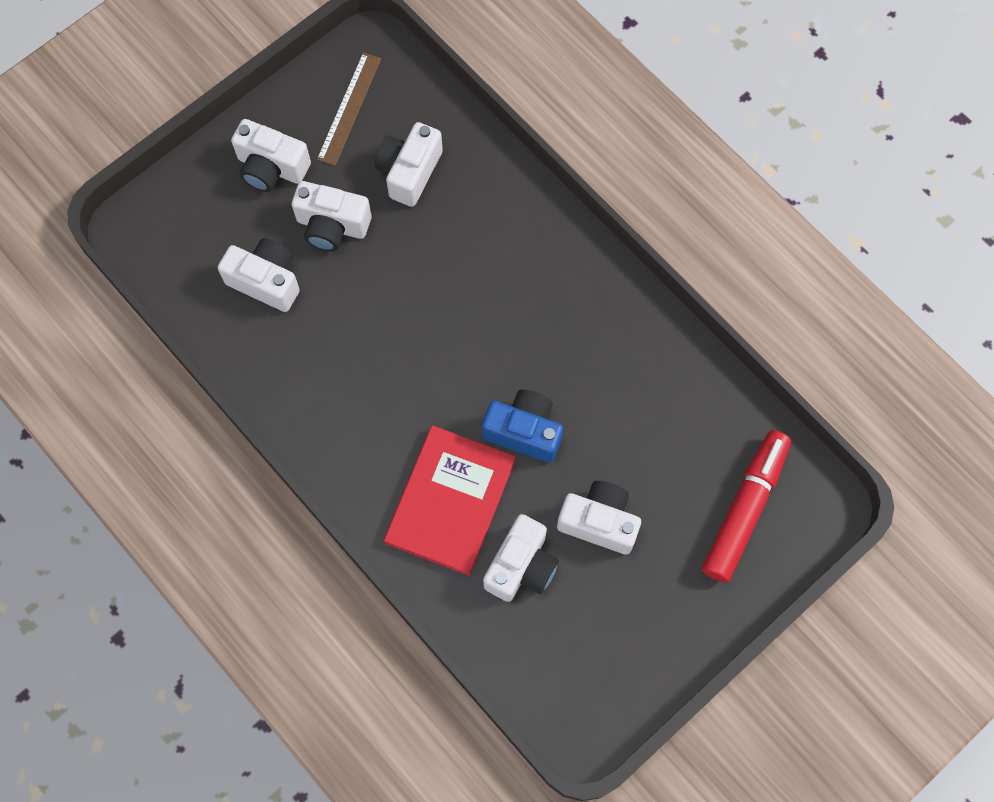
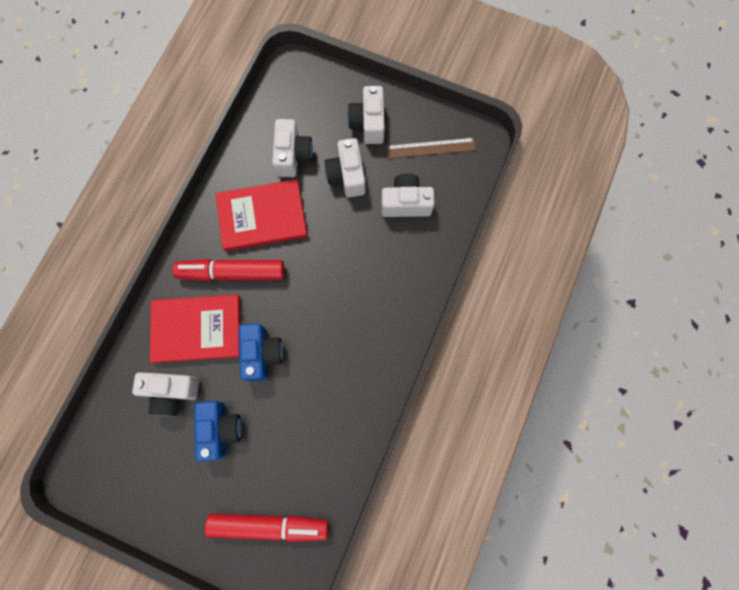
camera: 65 degrees right, 5 degrees up
(333, 356) = (262, 216): none -> red book
(394, 425) = (232, 273): none -> red marker
(599, 522) = (220, 429): white camera -> blue camera

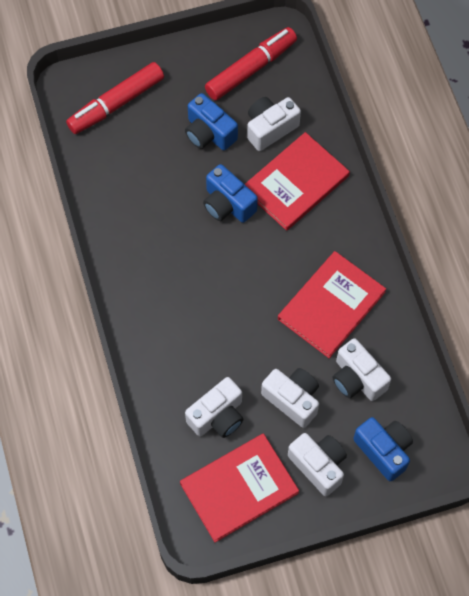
camera: 140 degrees right, 10 degrees down
(232, 273) = (310, 243): red marker -> red marker (250, 69)
(319, 101) = (383, 450): none -> blue camera
(431, 148) = (239, 488): brown ruler -> red book

